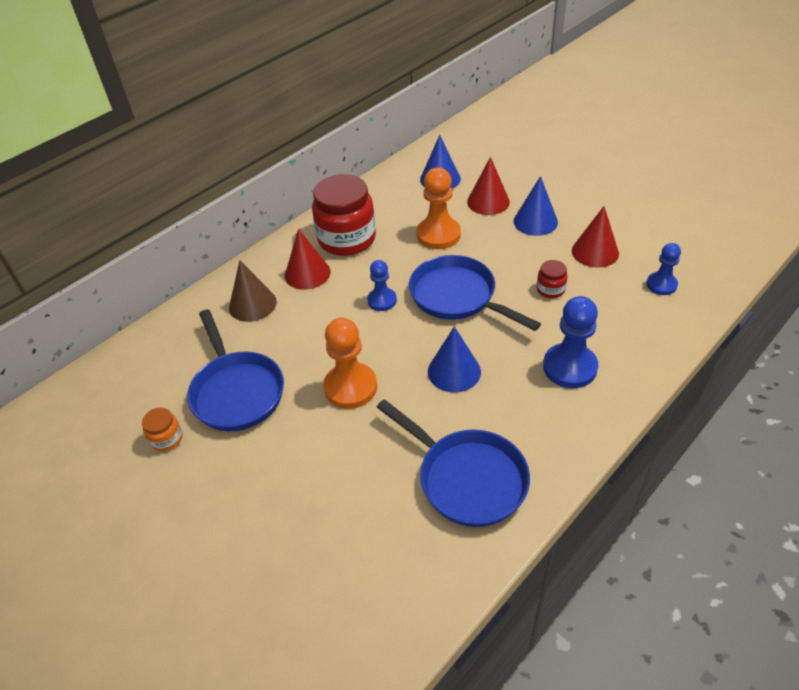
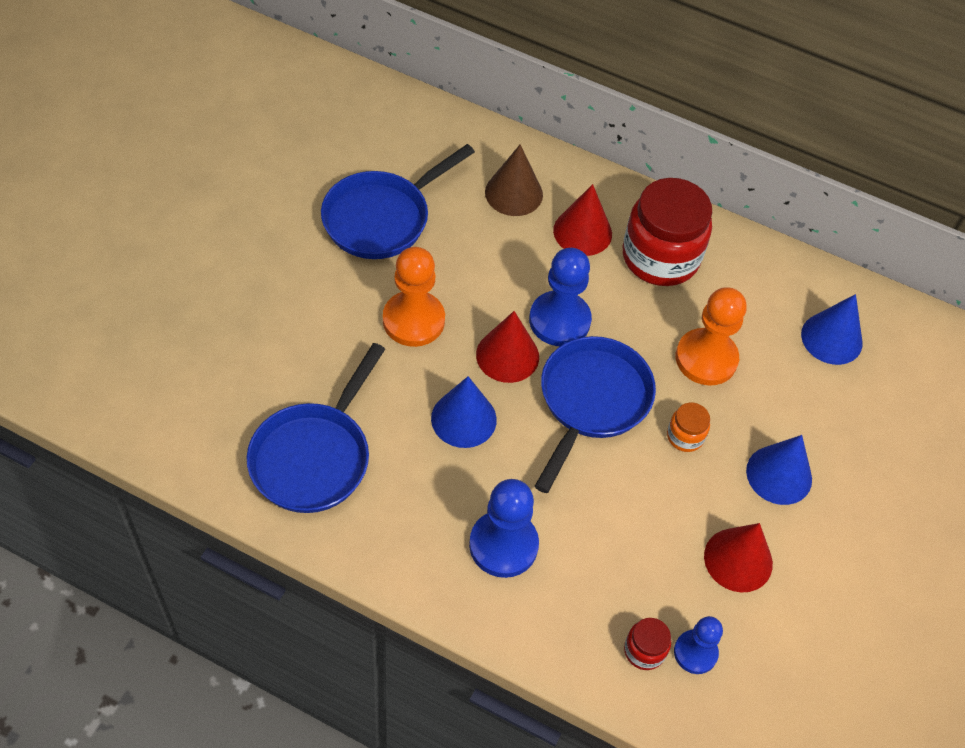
camera: 65 degrees right, 10 degrees up
(167, 439) = (308, 179): orange jar -> orange jar (685, 436)
(382, 300) = (559, 320): blue pawn -> blue pawn, size x1.64
(488, 201) = (802, 408): red cone -> red cone (507, 355)
(550, 289) = (639, 509): red jar -> red jar (644, 650)

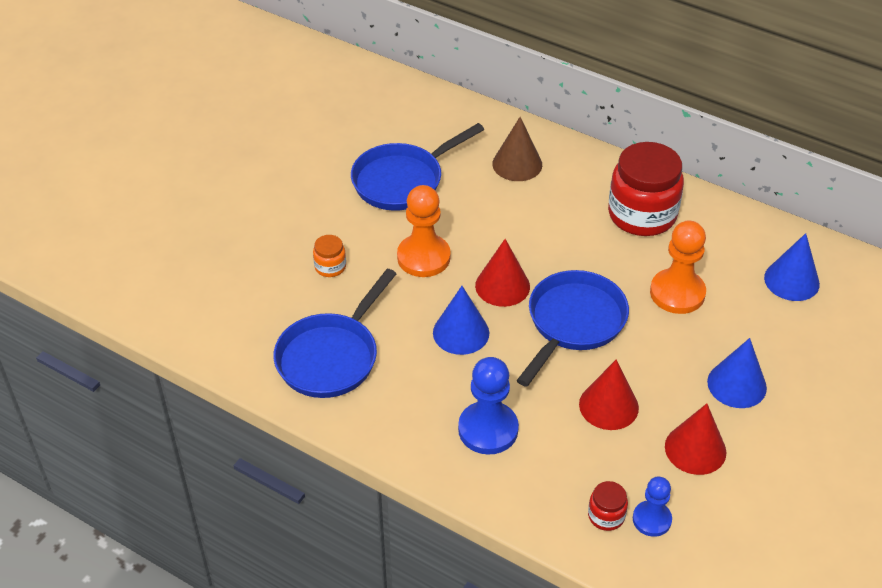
camera: 10 degrees right, 10 degrees down
(559, 320) = (550, 261): blue pawn -> none
(582, 232) = (575, 194): red cone -> red cone (608, 406)
(685, 436) = (654, 352): orange jar -> orange jar (330, 267)

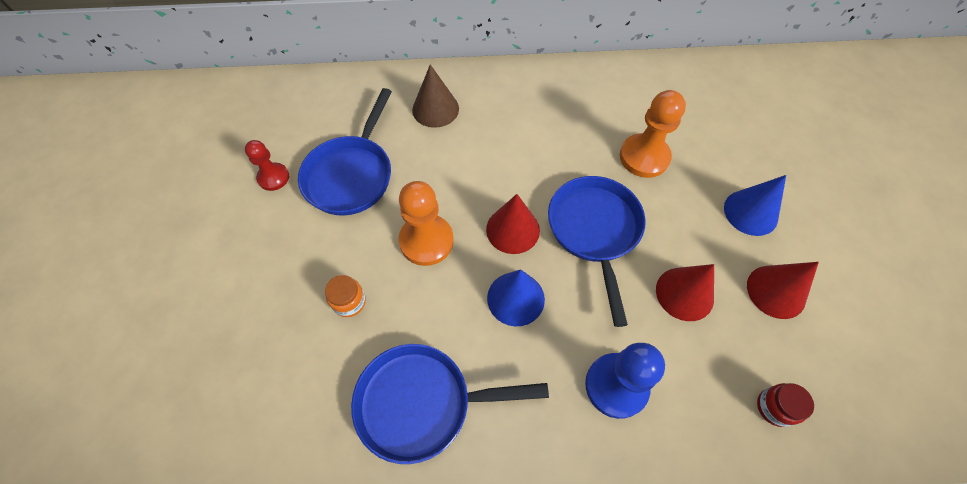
camera: 35 degrees left, 15 degrees up
(331, 357) = (421, 403): blue pan -> blue pan turned 90 degrees clockwise
(339, 153) = (273, 177): none -> red pawn
(642, 215) = (563, 103): red jar -> none
(652, 519) = (807, 384): blue pawn -> none
(791, 280) = (706, 101): blue cone -> none

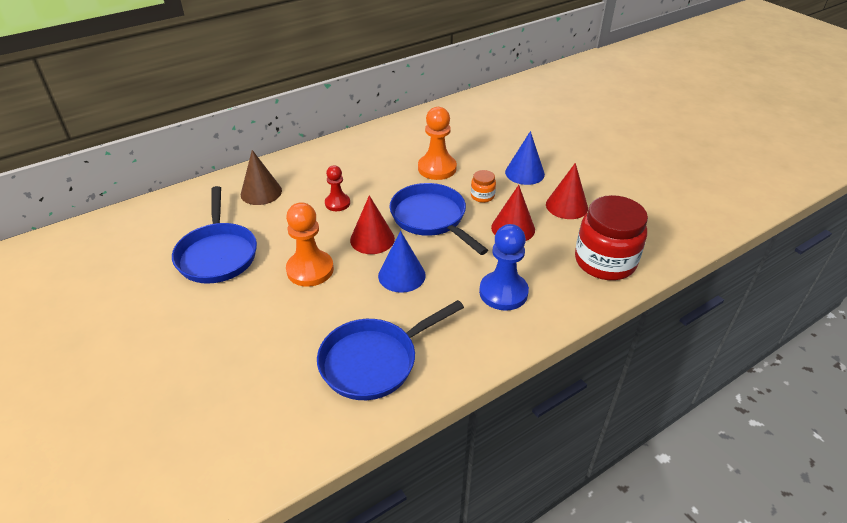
camera: 30 degrees left, 20 degrees down
(273, 177) = (146, 280): red pawn -> red pawn (337, 203)
(349, 302) = (272, 329): orange jar -> orange jar (482, 196)
(774, 407) = (605, 261): red jar -> red jar, size x2.27

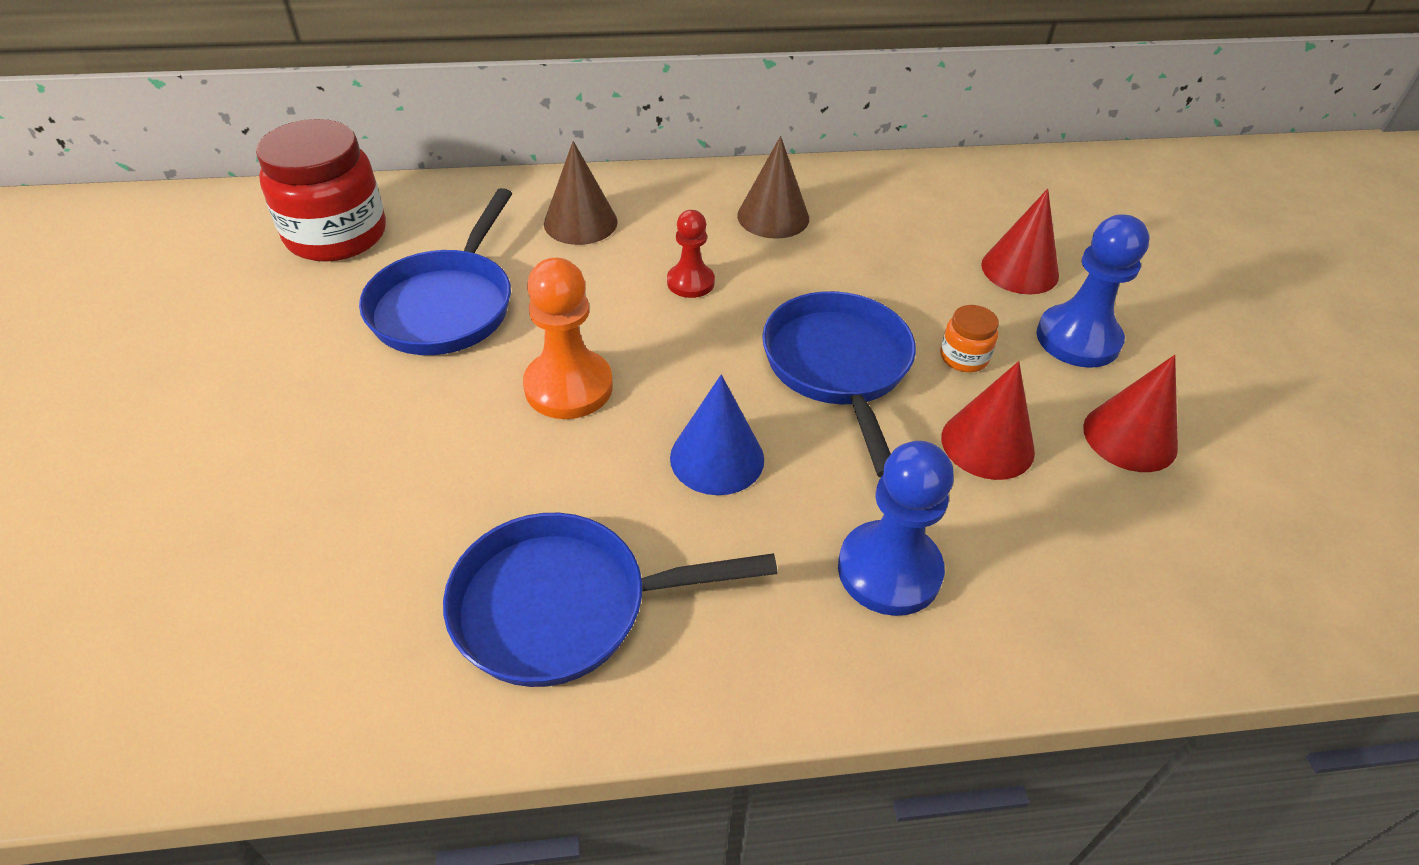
camera: 25 degrees right, 5 degrees up
(357, 160) = (773, 216): none -> brown cone
(372, 239) = (708, 369): red cone -> red cone (1019, 270)
(437, 168) = (907, 275): orange pawn -> none
(524, 173) = (1078, 339): blue cone -> blue pawn
(605, 261) = (1148, 590): red jar -> red jar (336, 235)

